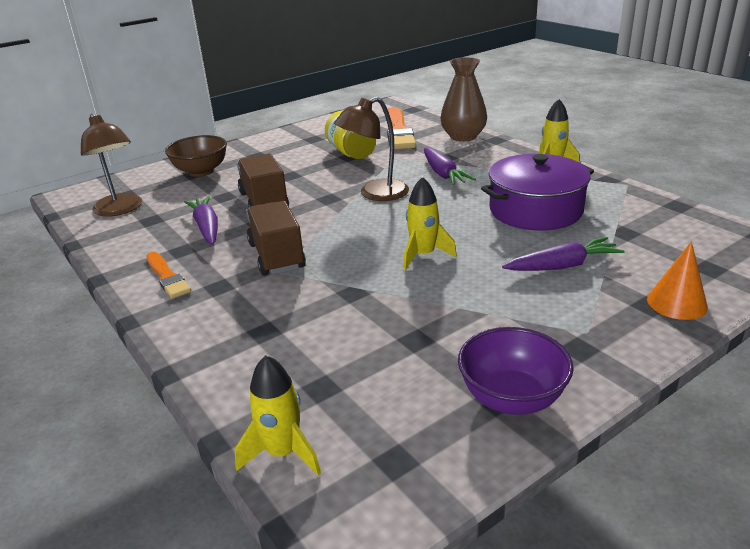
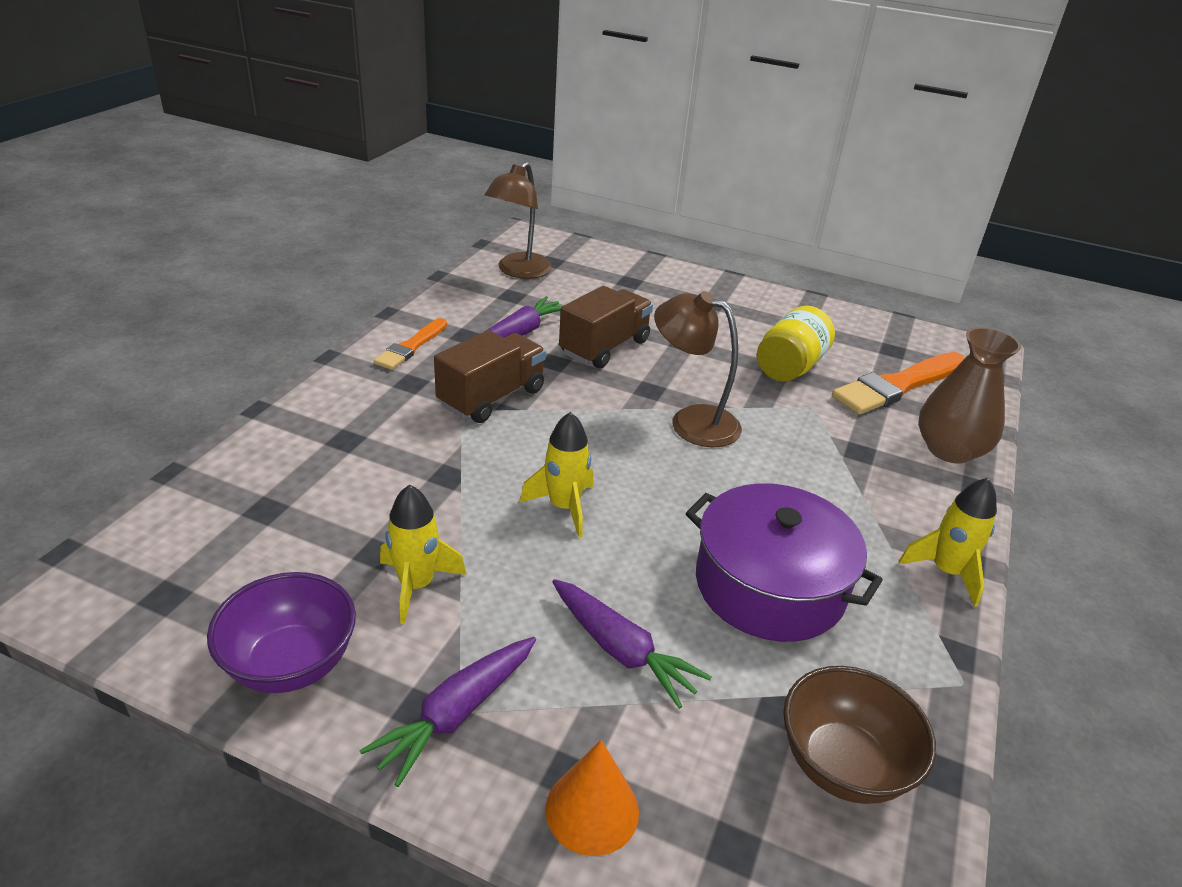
camera: 55 degrees right, 5 degrees up
(201, 171) = (638, 283): brown bowl -> brown bowl (842, 764)
(283, 453) = (161, 517): yellow rocket -> yellow rocket (416, 585)
(443, 174) = (803, 464): purple carrot -> purple carrot (457, 713)

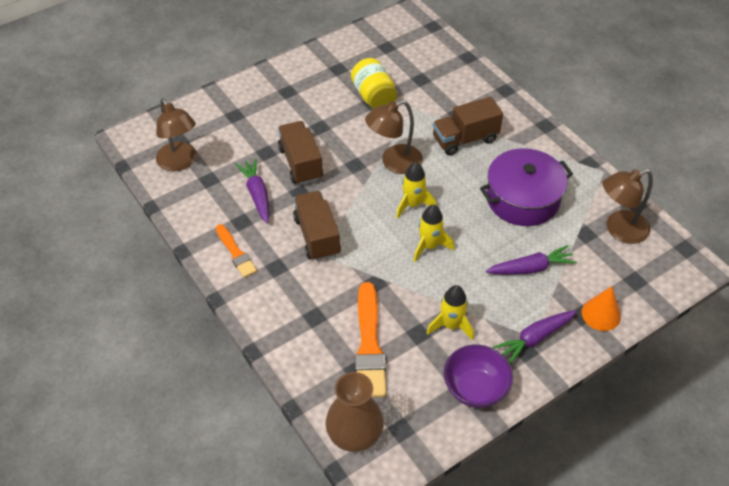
camera: 55 degrees left, 15 degrees up
(457, 713) = (534, 338): purple carrot -> purple carrot turned 75 degrees clockwise
(819, 476) = (465, 139): none -> brown truck
(842, 764) = (619, 230): brown bowl -> brown lamp
(898, 386) = (417, 66): orange brush -> orange brush (369, 345)
(946, 572) = (548, 136): yellow rocket -> yellow rocket (413, 204)
(949, 450) = (476, 81): brown vase -> brown vase (354, 433)

